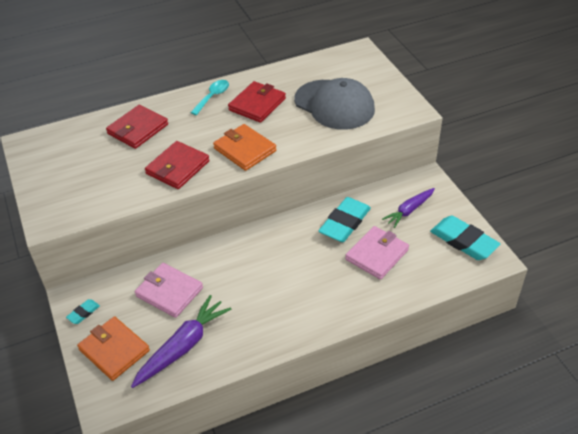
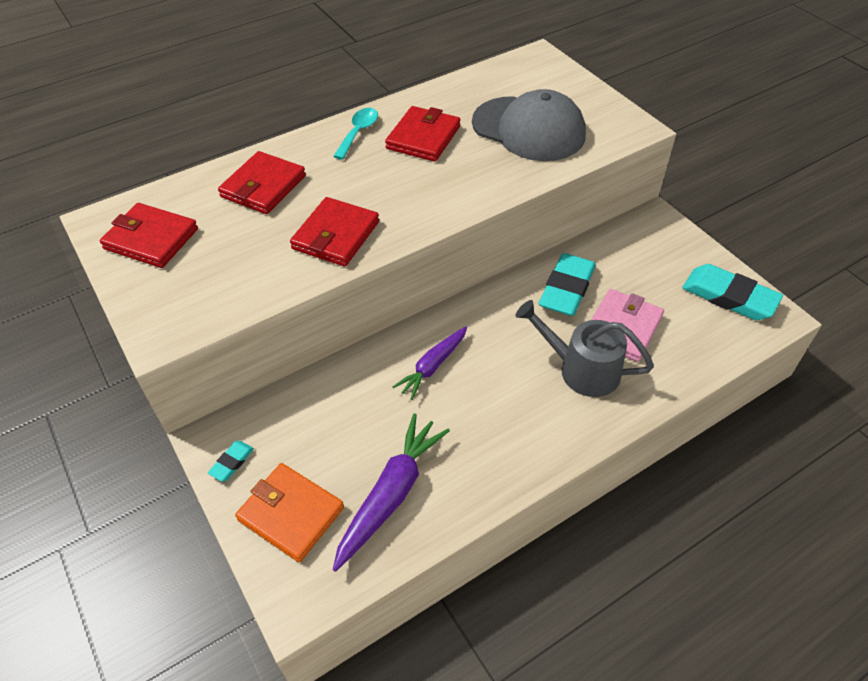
camera: 10 degrees left, 5 degrees up
(56, 158) = (151, 239): none -> red wallet
(169, 292) = (351, 415): pink wallet -> none
(244, 150) = (424, 201): orange wallet -> none
(338, 280) = (581, 369): none -> grey watering can
(409, 210) = (646, 263): purple carrot -> purple carrot (433, 366)

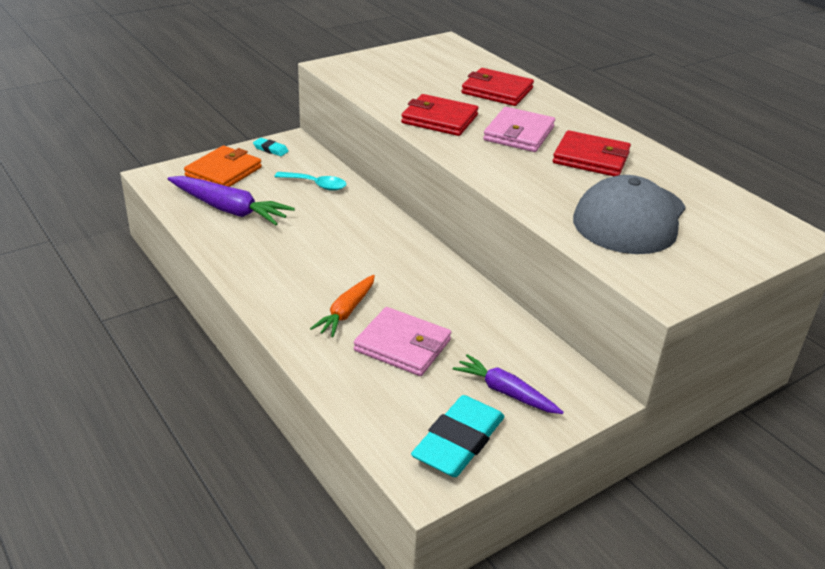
camera: 85 degrees right, 15 degrees down
(151, 239) = (428, 57): red wallet -> none
(358, 132) = (587, 127): turquoise spoon -> turquoise spoon (316, 185)
(372, 178) = (519, 134): none -> pink wallet
(433, 366) = (354, 229): purple carrot -> purple carrot (505, 392)
(567, 289) = (458, 312): turquoise eraser -> none
(581, 369) = (346, 312): grey watering can -> orange carrot

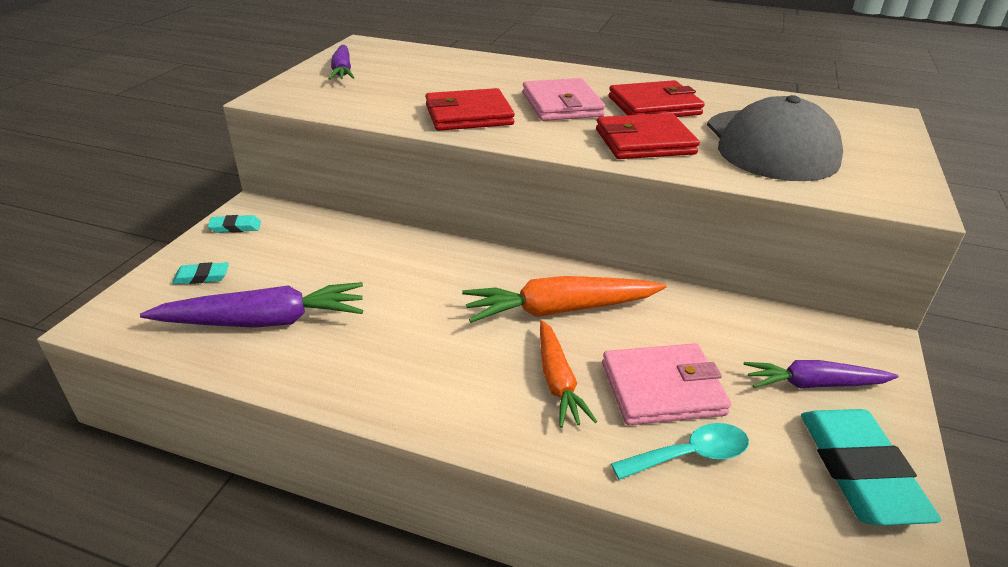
camera: 35 degrees left, 0 degrees up
(223, 172) = (202, 277): orange wallet -> turquoise eraser
(316, 185) = (340, 247): turquoise spoon -> turquoise spoon (690, 455)
(401, 277) = (560, 310): none -> orange carrot
(402, 60) = (342, 71): none -> purple carrot
(497, 91) = (480, 73): red wallet -> red wallet (644, 142)

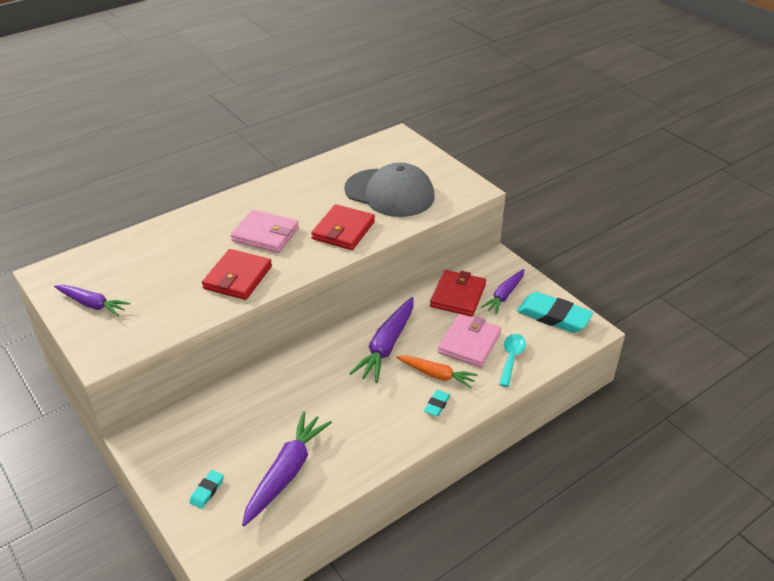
camera: 55 degrees left, 5 degrees up
(235, 227) = (158, 456): turquoise eraser -> turquoise eraser (437, 405)
(560, 310) = (386, 346): orange carrot -> purple carrot
(654, 106) = (306, 202): red wallet -> red wallet (458, 296)

